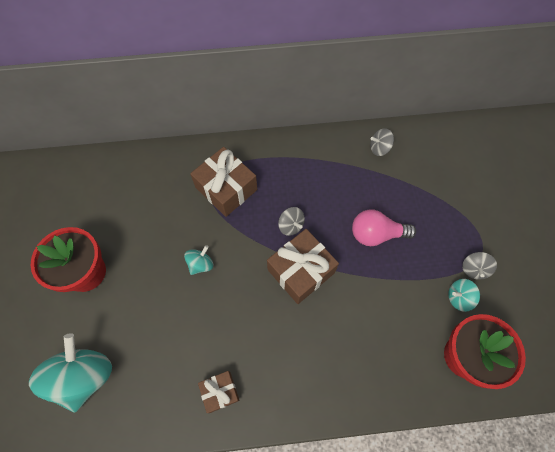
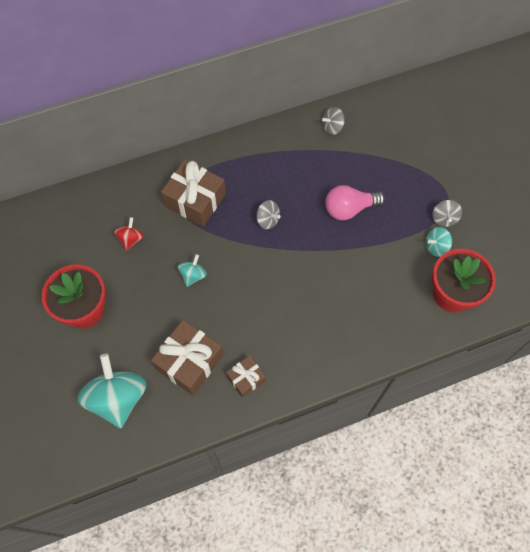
camera: 15 degrees left, 0 degrees up
(153, 212) = (131, 239): none -> red spinning top
(301, 271) = (289, 258): brown gift -> brown gift (189, 362)

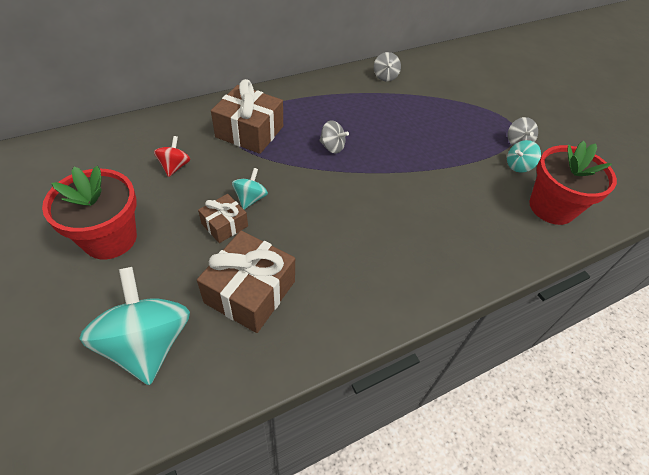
camera: 10 degrees left, 15 degrees down
(246, 378) = (328, 308): brown gift -> brown gift (224, 225)
(332, 127) = (385, 76): grey spinning top -> grey spinning top turned 60 degrees counterclockwise
(349, 209) = (418, 136): pink light bulb -> none

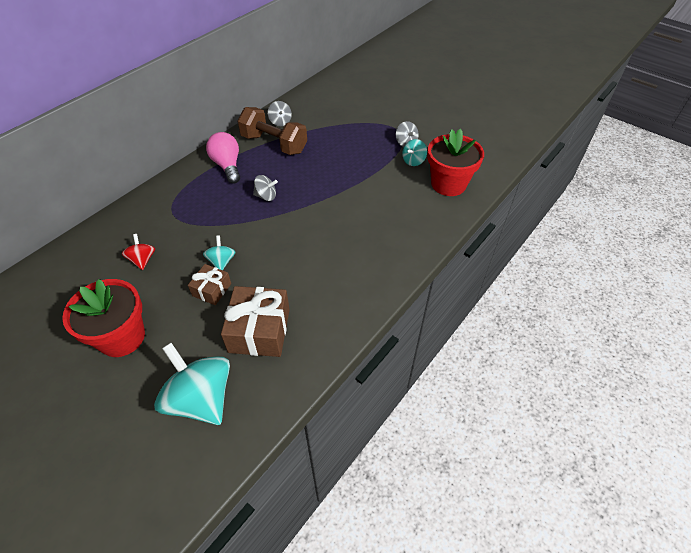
camera: 20 degrees left, 0 degrees up
(249, 132) = (191, 208): brown gift -> none
(308, 102) = (227, 166): none -> pink light bulb
(367, 96) = (274, 144): none -> brown dumbbell

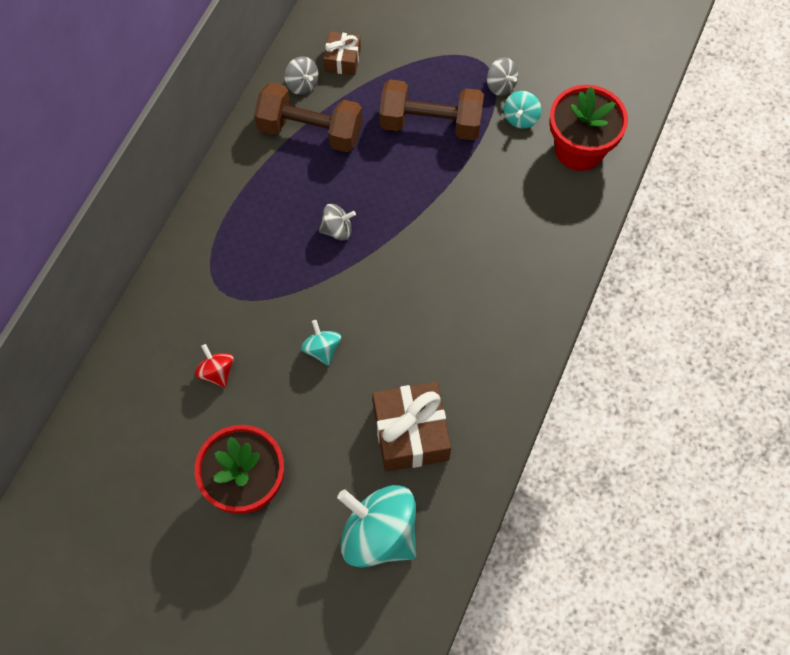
camera: 15 degrees left, 15 degrees up
(212, 290) = (328, 393): brown gift -> brown gift (342, 60)
(227, 166) = (259, 188): pink light bulb -> none
(352, 153) = (430, 123): none -> brown dumbbell

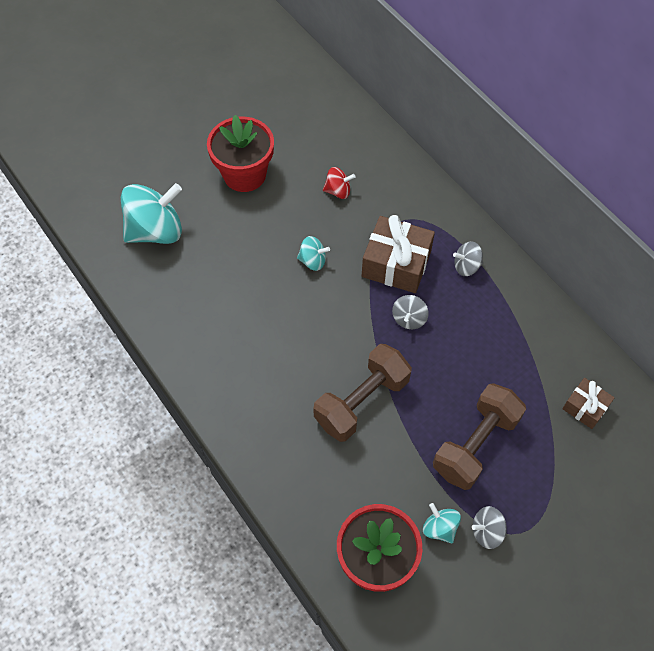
camera: 120 degrees right, 5 degrees down
(302, 84) = (572, 362): grey spinning top -> grey spinning top (466, 266)
(310, 131) = (518, 345): brown dumbbell -> brown dumbbell (361, 401)
(410, 433) = (210, 284): brown gift -> brown gift (396, 264)

